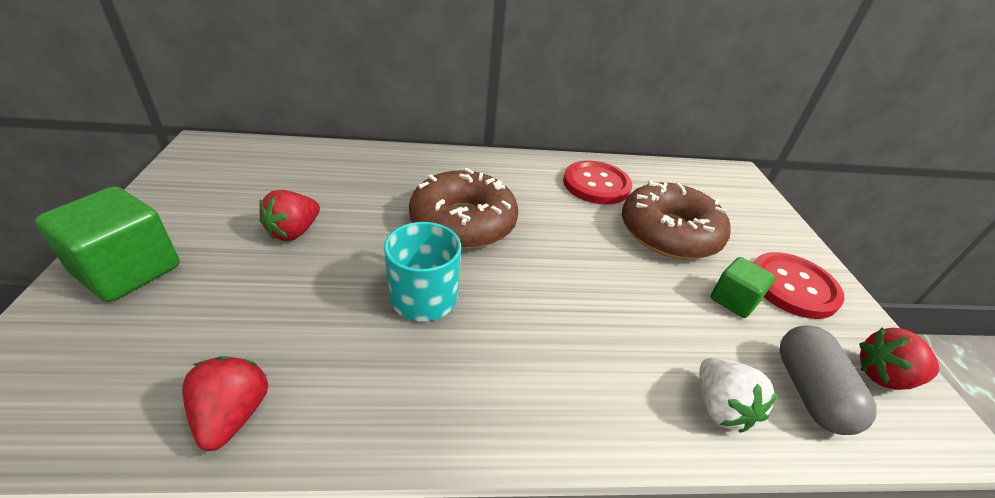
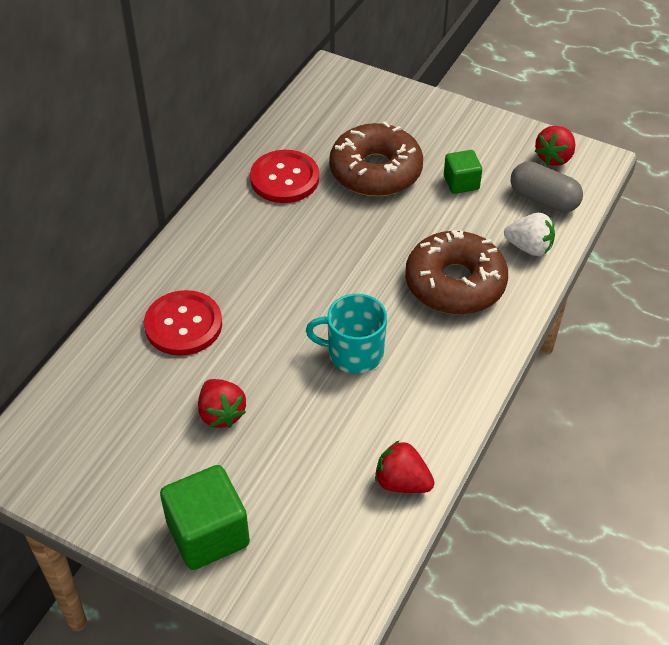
camera: 55 degrees left, 10 degrees up
(463, 222) = (280, 295): brown donut -> brown donut (455, 283)
(792, 287) = (469, 142): red button -> red button (183, 325)

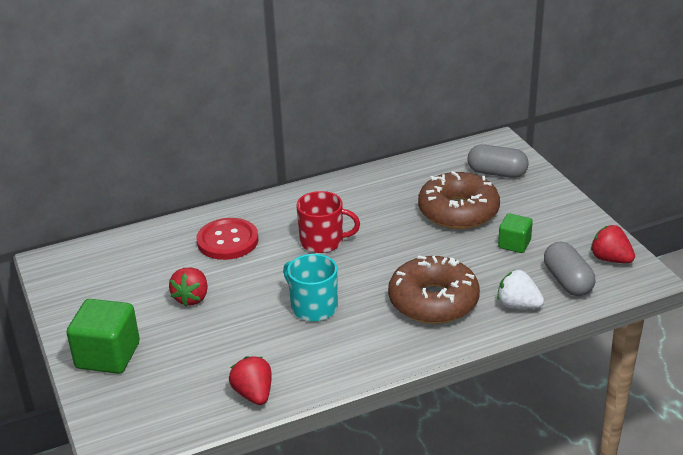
camera: 40 degrees right, 15 degrees down
(283, 273) = (323, 241): none -> red mug
(284, 178) = (389, 190): red button -> none
(366, 109) = (497, 173): none -> grey capsule
(529, 247) = (518, 305): white strawberry -> white strawberry turned 150 degrees clockwise
(554, 157) = (610, 259): red strawberry -> red strawberry turned 60 degrees clockwise

